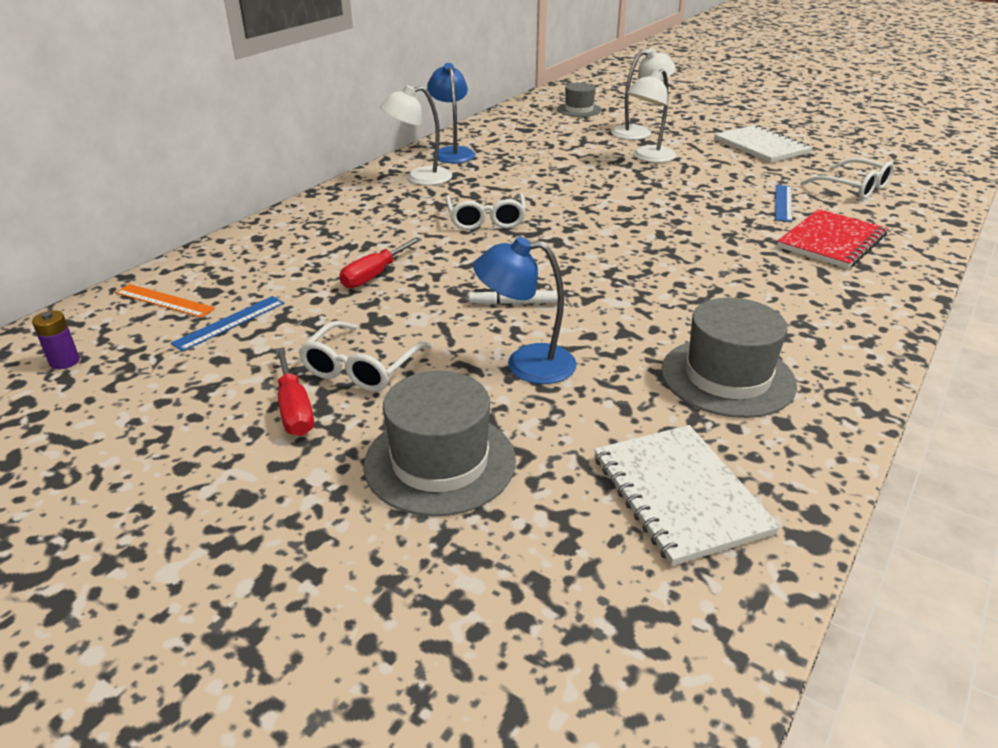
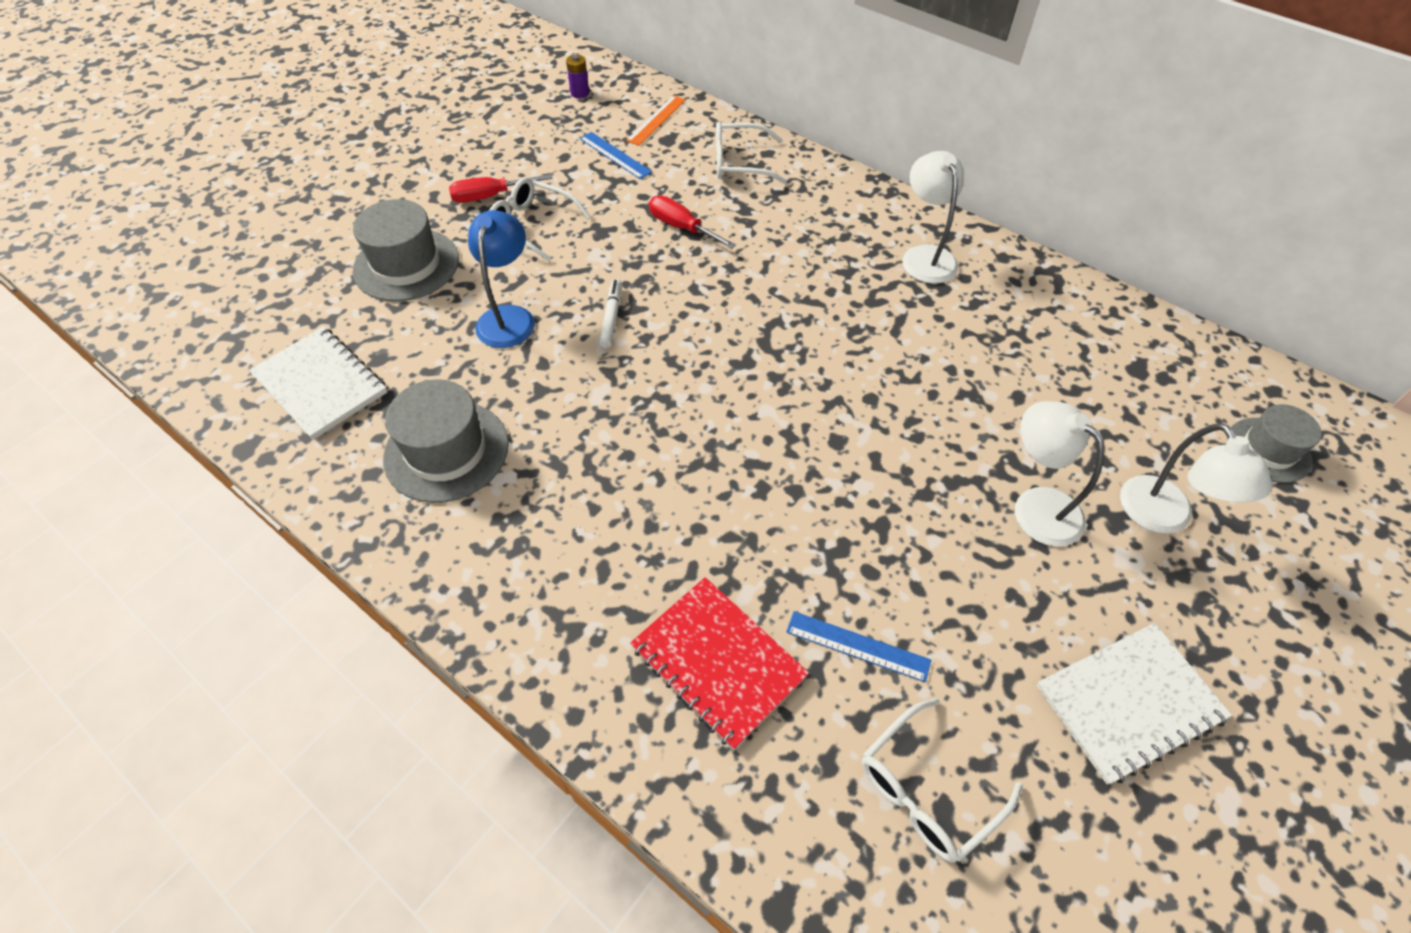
camera: 95 degrees right, 20 degrees up
(452, 152) = (1019, 286): blue lamp -> none
(486, 219) = (803, 308): white glasses -> white glasses (740, 163)
(680, 494) = (320, 384): white notebook -> white notebook turned 60 degrees clockwise

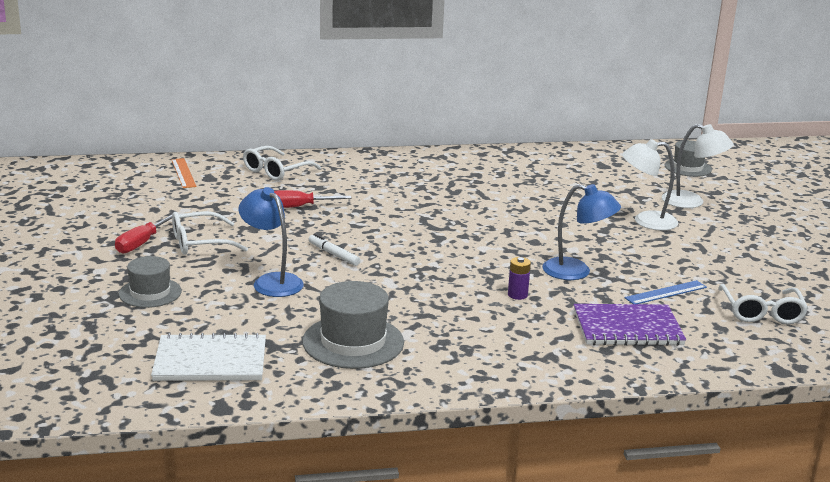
camera: 50 degrees left, 30 degrees down
(406, 265) = (150, 293): grey hat -> grey hat, size x0.64
(580, 93) = (100, 180): purple battery -> purple battery (517, 295)
(615, 155) = (189, 196): blue ruler -> none
(718, 662) = (627, 328): red notebook -> purple notebook
(807, 525) = (576, 272): none -> blue lamp
(925, 256) = (446, 167): white lamp -> none
(1129, 702) = (772, 254): white notebook -> none

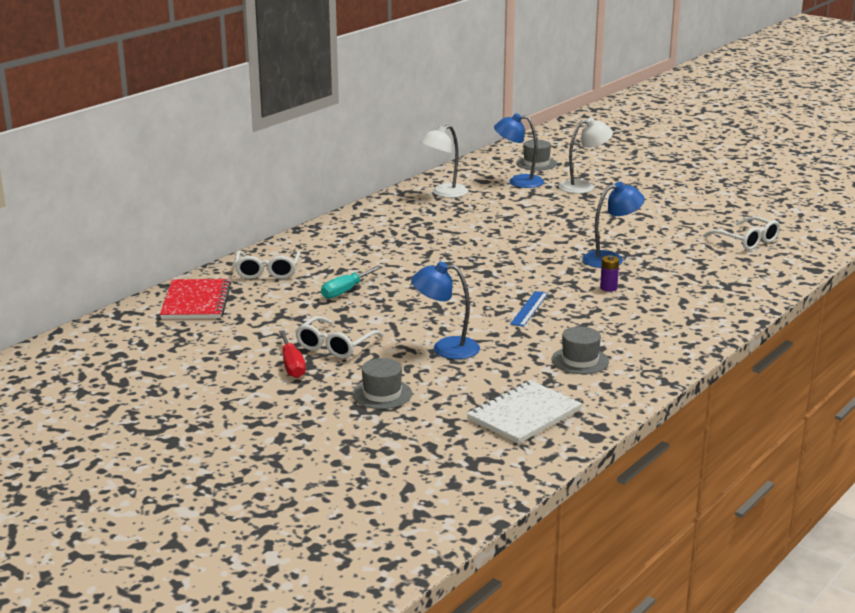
camera: 40 degrees left, 0 degrees up
(183, 173) = (196, 301): orange ruler -> red notebook
(298, 207) = (346, 291): red screwdriver -> turquoise screwdriver
(333, 254) = (445, 312): white marker -> none
(353, 342) = (580, 360): grey hat -> grey hat, size x0.64
(627, 328) = (703, 280): purple notebook -> none
(635, 177) = (518, 181): none -> blue lamp
(646, 221) = (583, 210): white lamp -> white lamp (444, 193)
(666, 293) = (681, 250): blue ruler -> blue ruler (529, 308)

